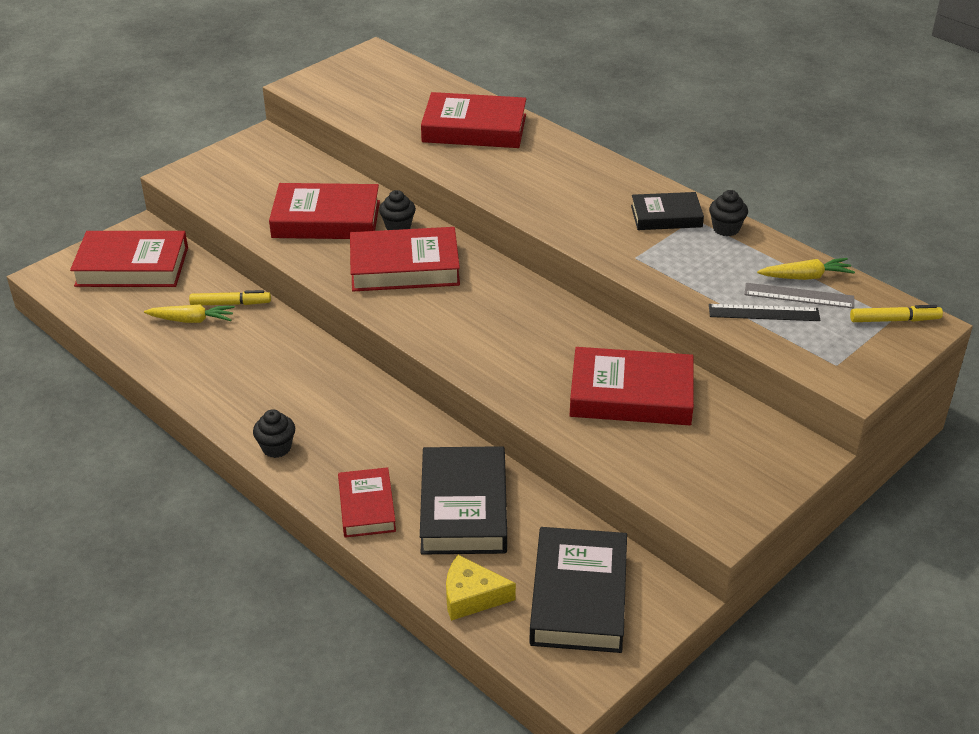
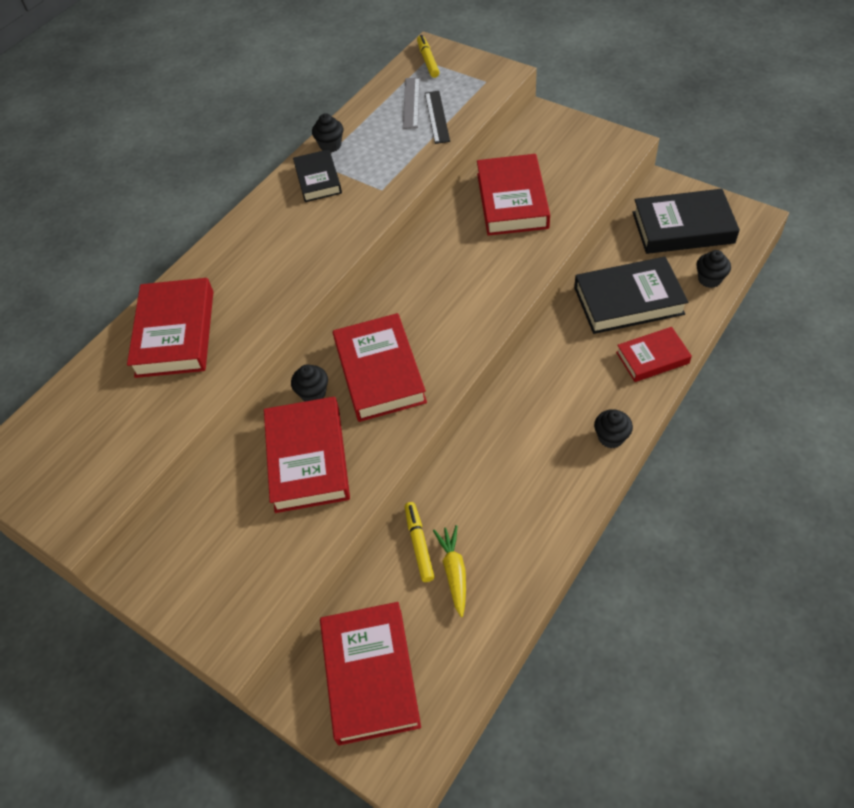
camera: 95 degrees left, 15 degrees up
(471, 596) = (709, 279): yellow cheese -> black cupcake
(806, 277) = (387, 101): yellow carrot -> none

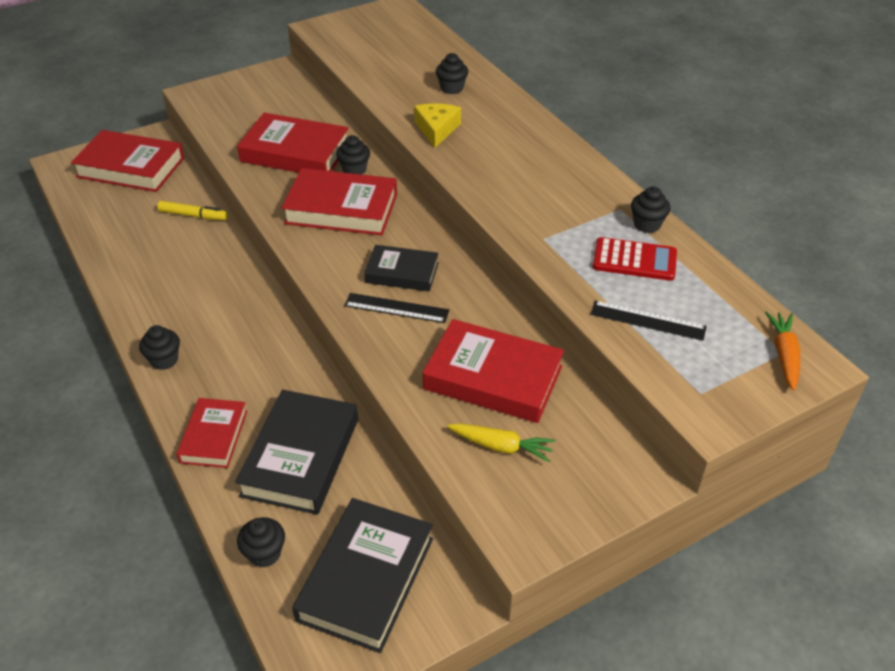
camera: 110 degrees right, 10 degrees down
(175, 333) = (451, 88): red book -> black cupcake
(259, 312) = (437, 129): none -> yellow cheese
(318, 179) = (593, 202): black book -> black book (402, 273)
(377, 139) = (634, 260): none -> red calculator
(411, 102) = (692, 309): grey ruler -> none
(428, 60) = (784, 355): yellow marker -> orange carrot
(454, 571) = (154, 225): yellow carrot -> yellow carrot (502, 446)
(481, 277) = (396, 308): none -> black ruler

